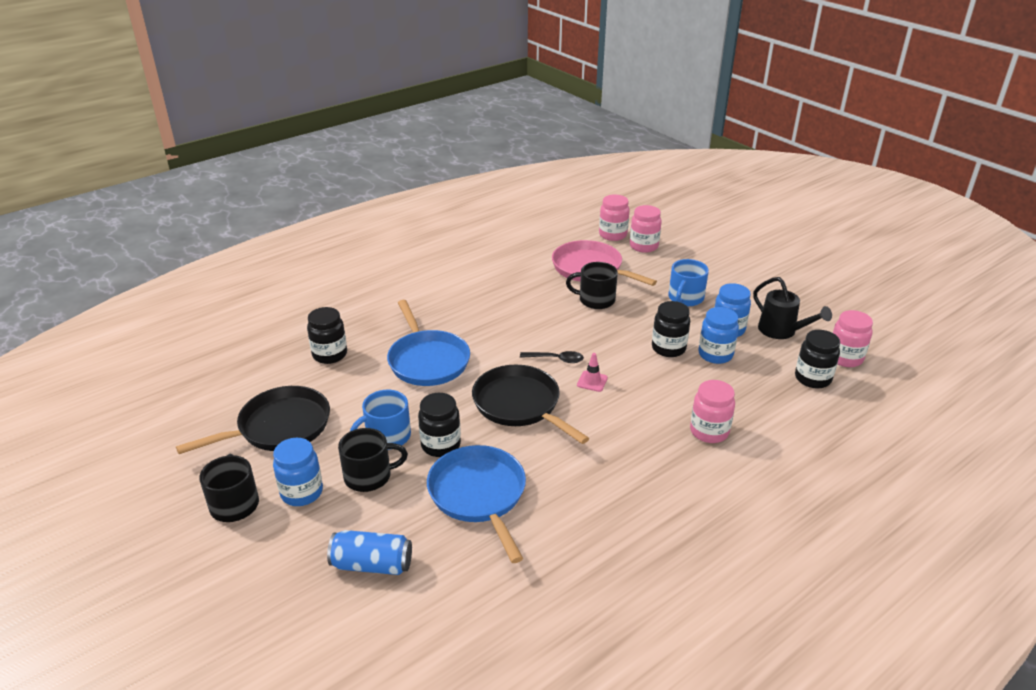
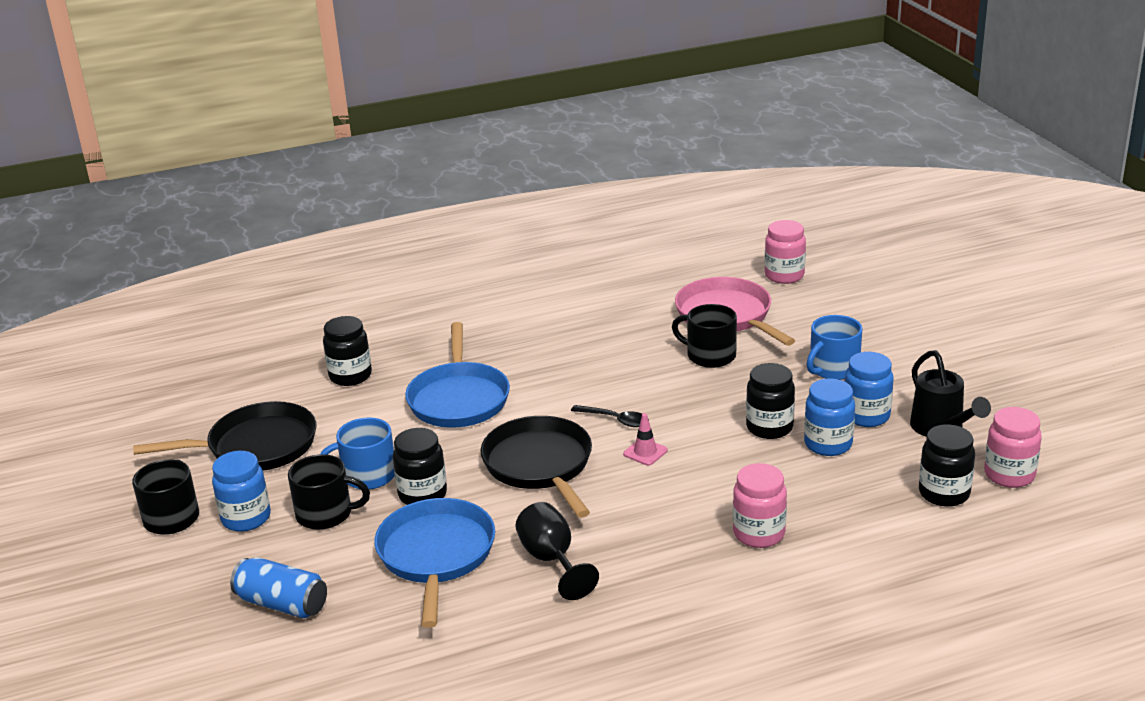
camera: 20 degrees right, 5 degrees down
(572, 482) = (552, 560): none -> black goblet
(643, 246) = (818, 295): pink jar -> none

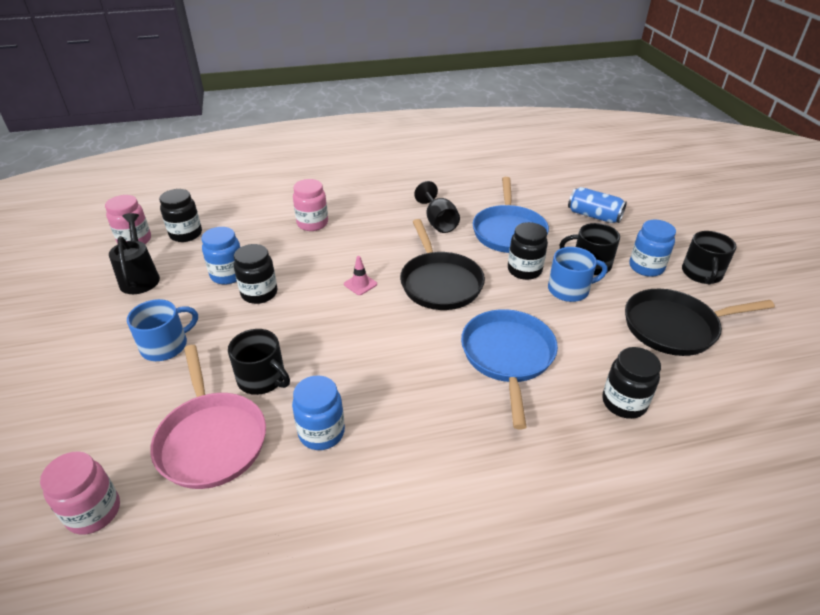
camera: 175 degrees left, 10 degrees up
(616, 420) = (374, 315): black spoon -> none
(866, 416) = (181, 294): blue jar -> blue jar (321, 433)

